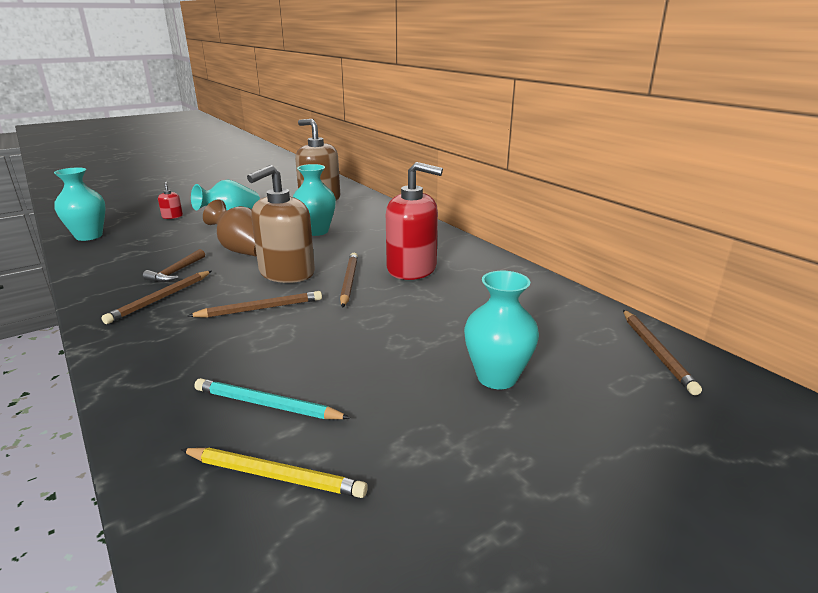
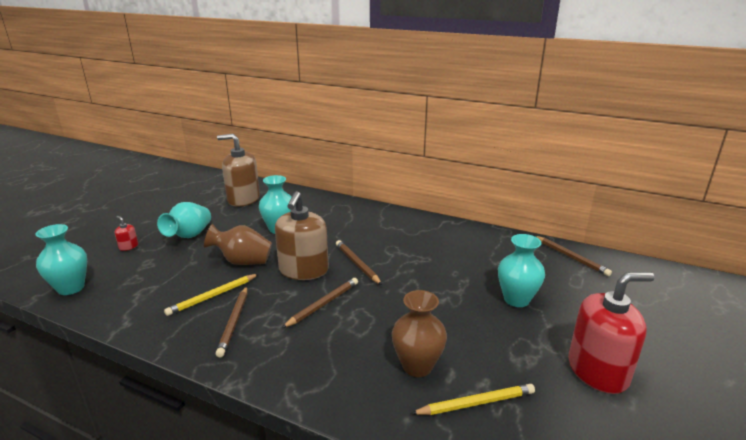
camera: 30 degrees left, 0 degrees up
(176, 272) = (213, 296): brown hammer -> yellow pencil
(267, 404) = (417, 366): turquoise pencil -> brown vase
(412, 268) = (386, 241): red soap dispenser -> red soap dispenser (597, 371)

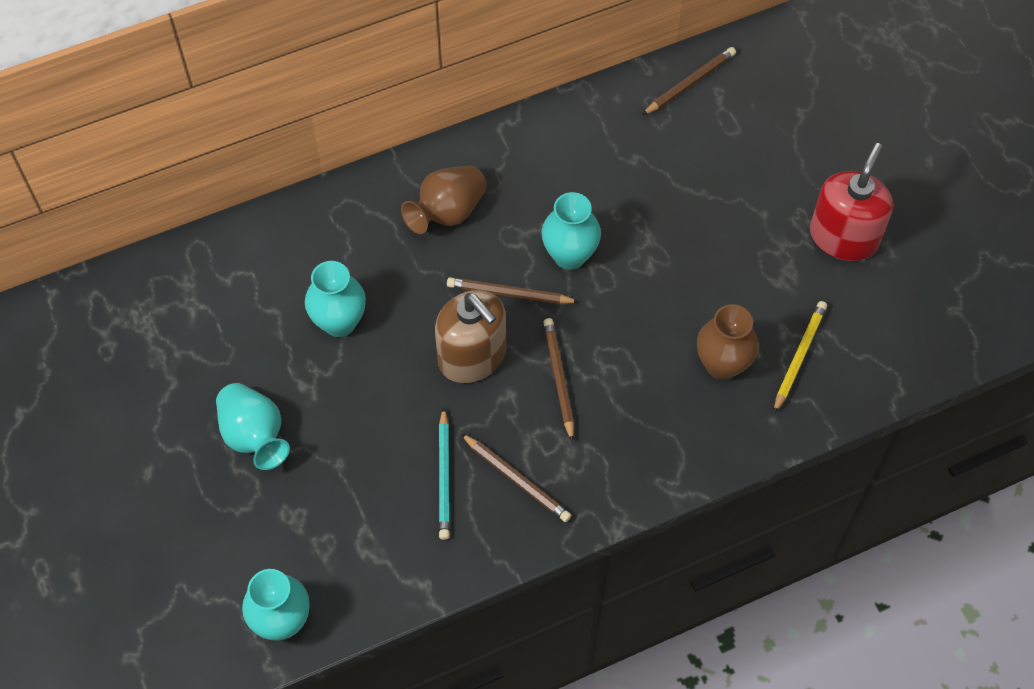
camera: 50 degrees left, 35 degrees up
(128, 246) = (219, 522): red soap dispenser -> none
(213, 296) = (444, 477): yellow pencil -> turquoise pencil
(242, 261) = (390, 409): brown vase -> brown vase (447, 212)
(243, 199) = (193, 314): brown soap dispenser -> none
(516, 299) = (708, 203): turquoise vase -> turquoise vase (569, 255)
(571, 257) = (690, 83): brown pencil -> brown pencil turned 45 degrees counterclockwise

